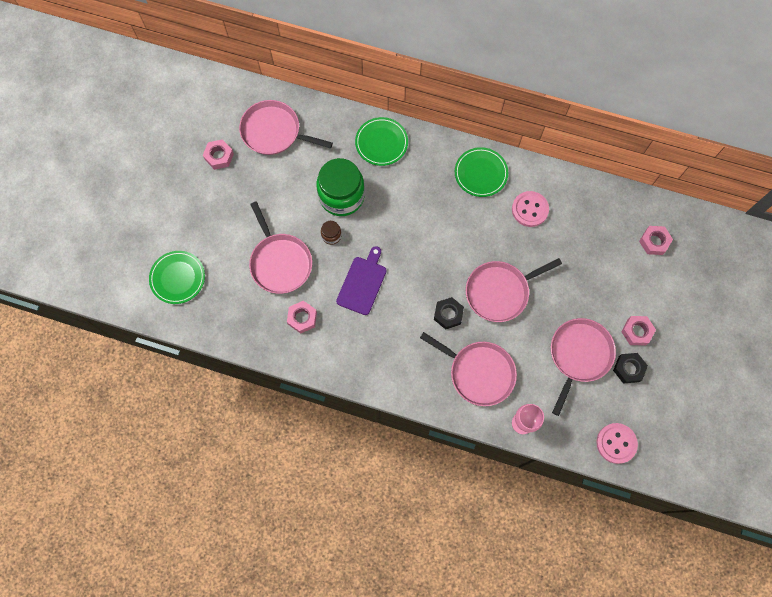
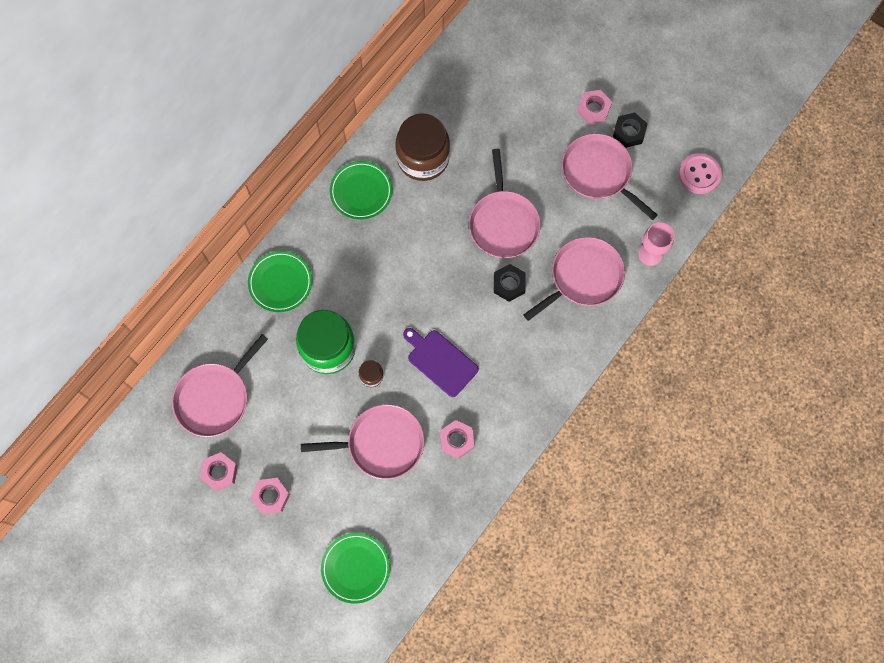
camera: 70 degrees left, 0 degrees up
(530, 209) = (423, 158): pink button -> brown jar
(654, 242) = (505, 54): pink nut -> pink nut (271, 496)

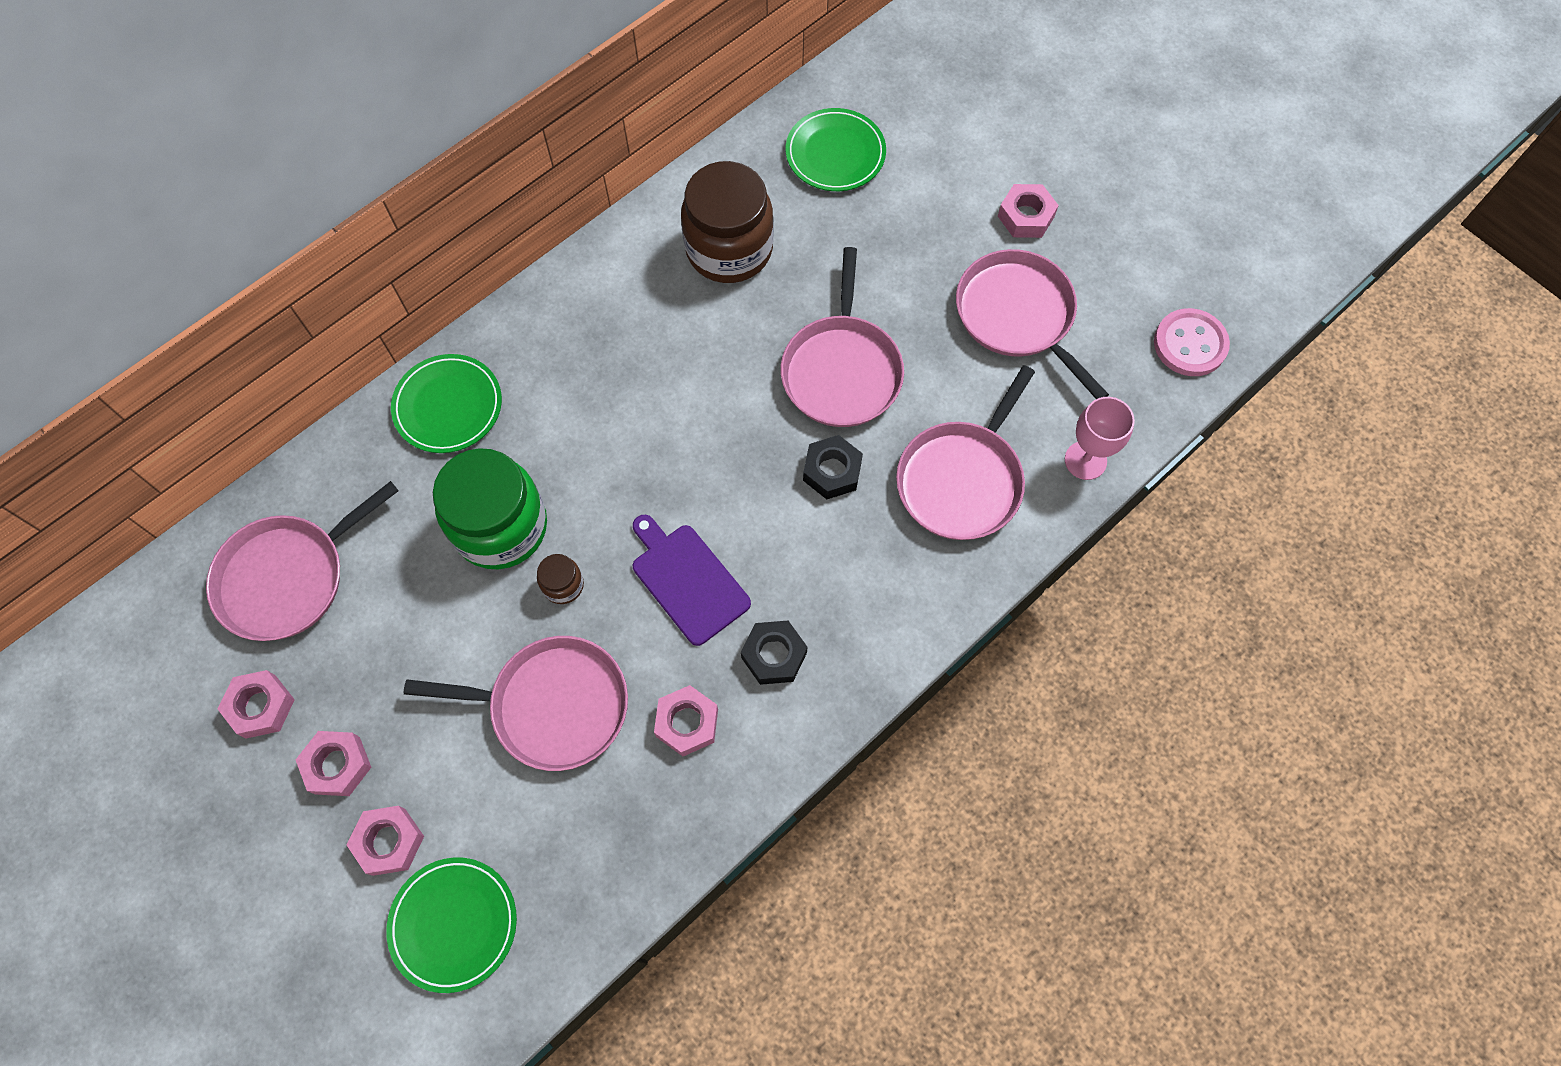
camera: 10 degrees right, 5 degrees down
(310, 532) = (389, 842): none -> pink nut
(361, 191) = (616, 285): green plate -> green plate (835, 154)
(583, 277) = (962, 480): pink pan -> pink pan turned 150 degrees clockwise
(629, 132) = (1079, 260): black nut -> black nut (774, 655)

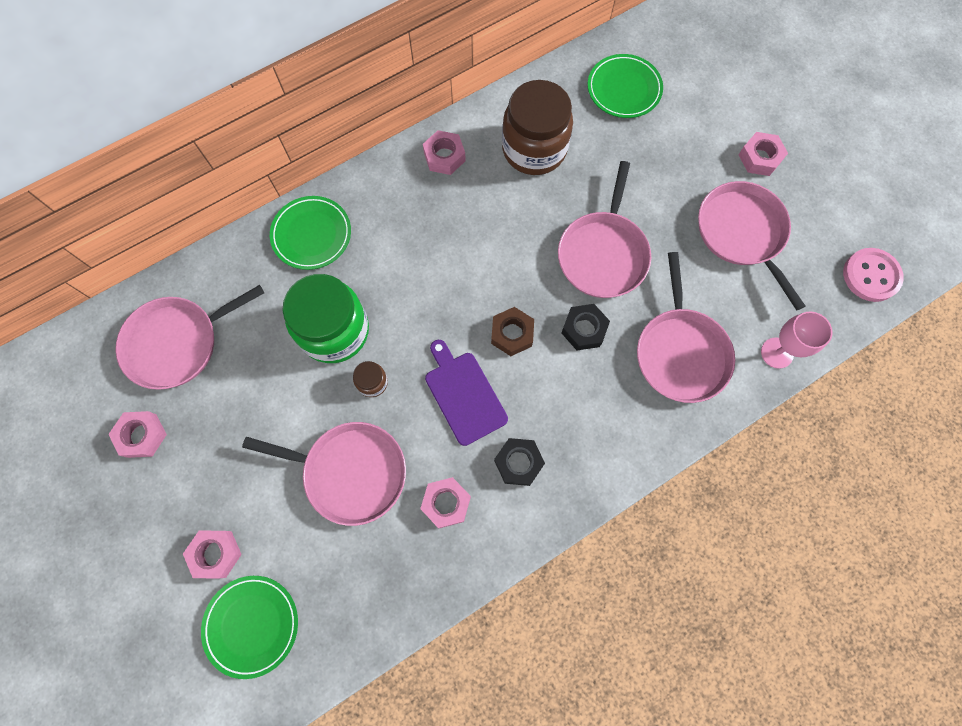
camera: 10 degrees right, 5 degrees up
(337, 765) = (188, 489): pink nut -> pink nut (444, 156)
(738, 492) = (512, 334): none -> brown nut
(962, 480) = (680, 352): pink pan -> pink pan turned 45 degrees counterclockwise

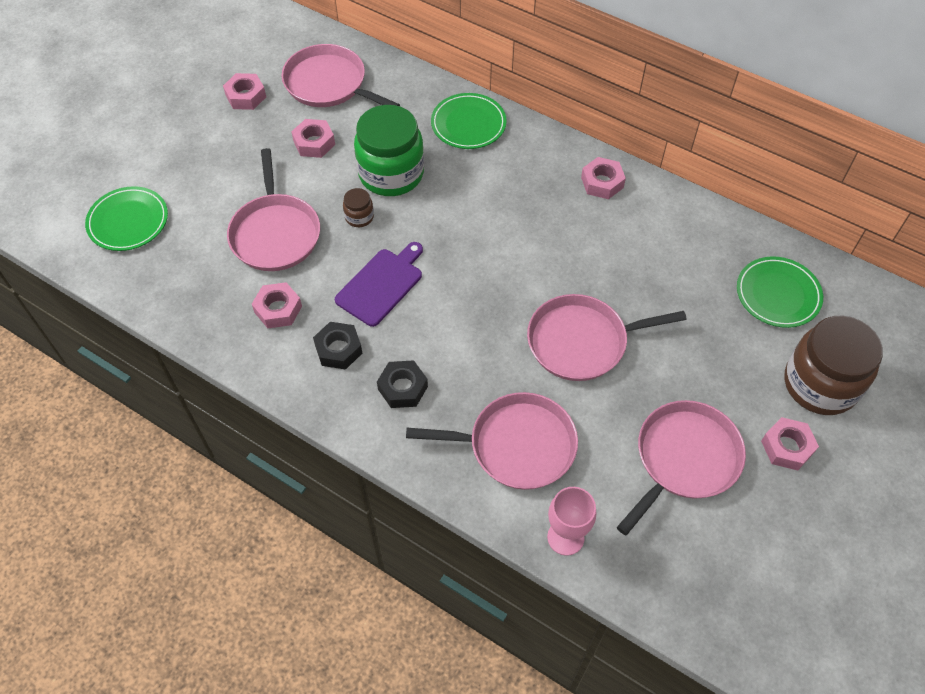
camera: 65 degrees right, 15 degrees down
(216, 554) = (174, 177): pink nut -> pink nut (314, 143)
(512, 334) = (458, 298): brown nut -> none
(534, 149) = (657, 246): brown jar -> brown jar (820, 384)
(584, 329) = (494, 354): black nut -> black nut (403, 388)
(680, 352) = (516, 445): pink pan -> pink pan turned 150 degrees counterclockwise
(871, 276) = (716, 610): pink button -> none

